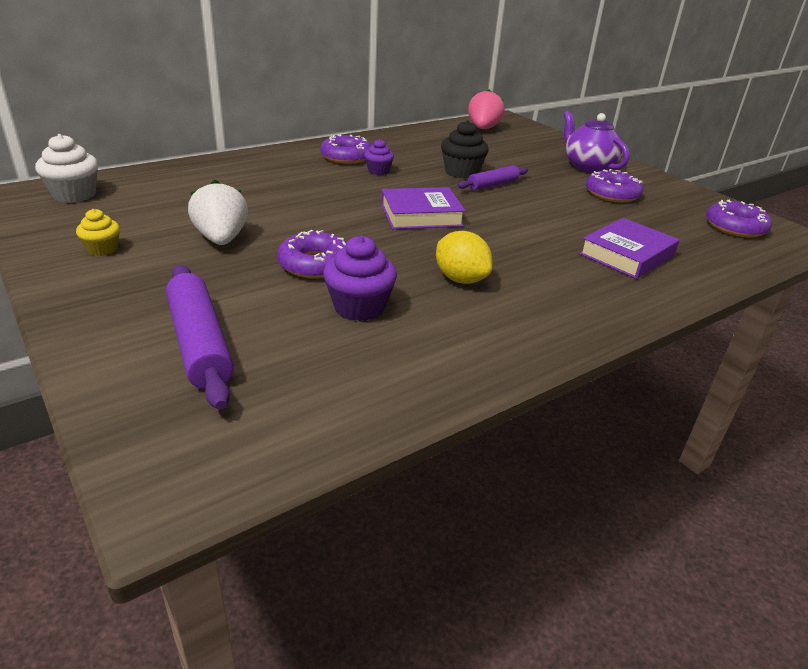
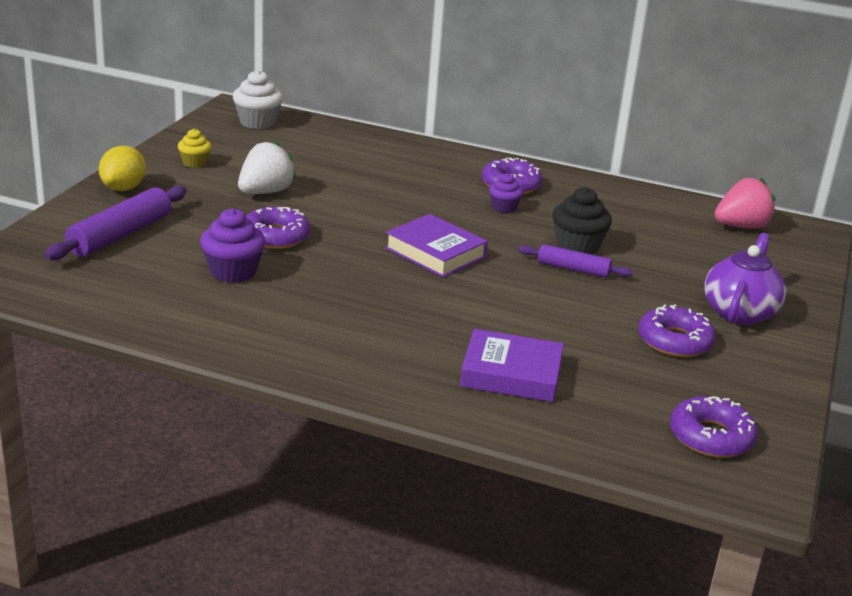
camera: 55 degrees right, 5 degrees down
(460, 279) = (334, 300): yellow lemon -> yellow lemon (123, 188)

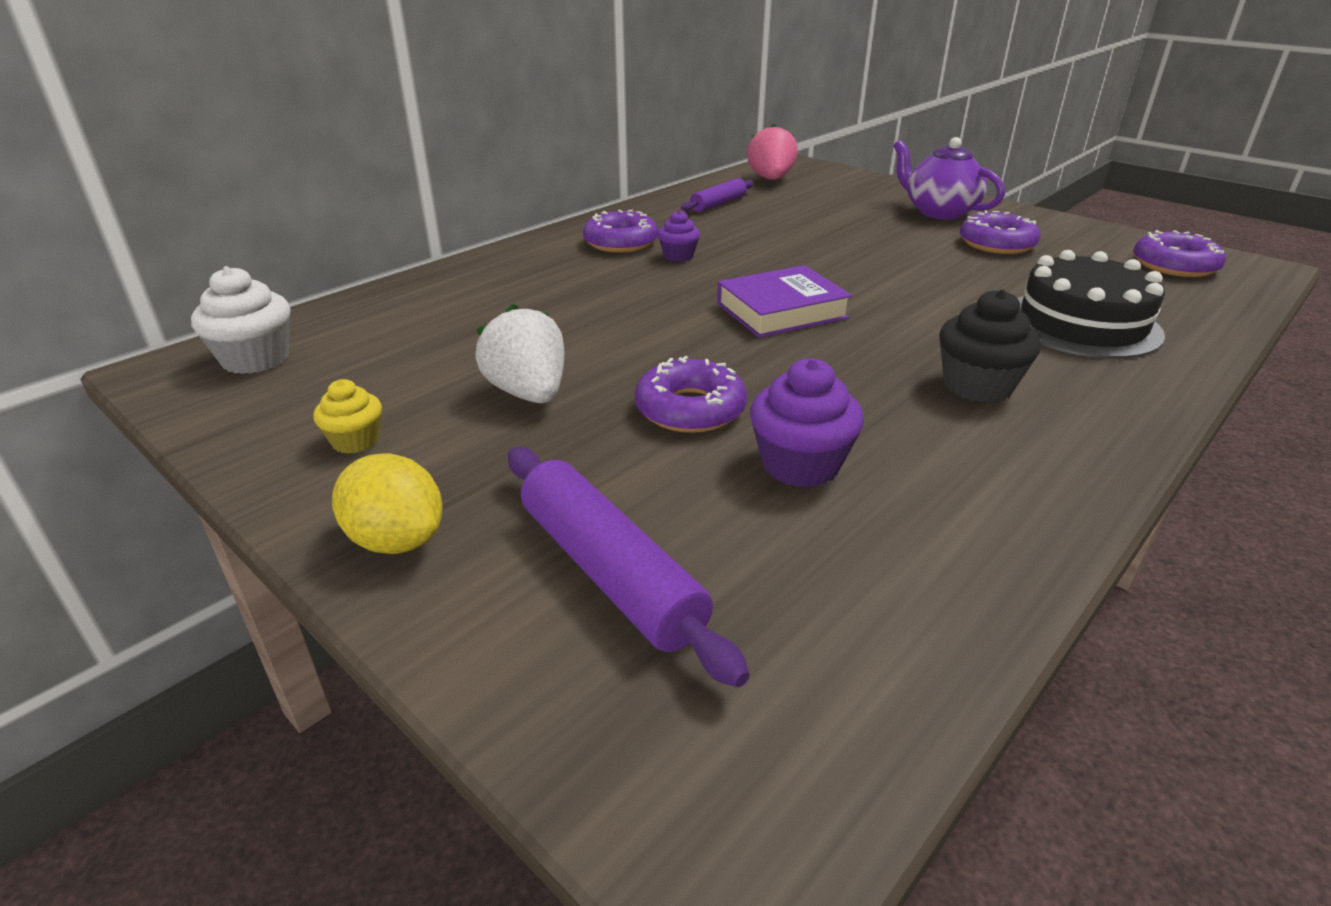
camera: 65 degrees left, 5 degrees up
(511, 374) = (1082, 324): purple book -> black cake
(573, 269) = (841, 253): purple rolling pin -> purple rolling pin (718, 204)
(577, 246) = (789, 242): black cupcake -> black cupcake (977, 386)

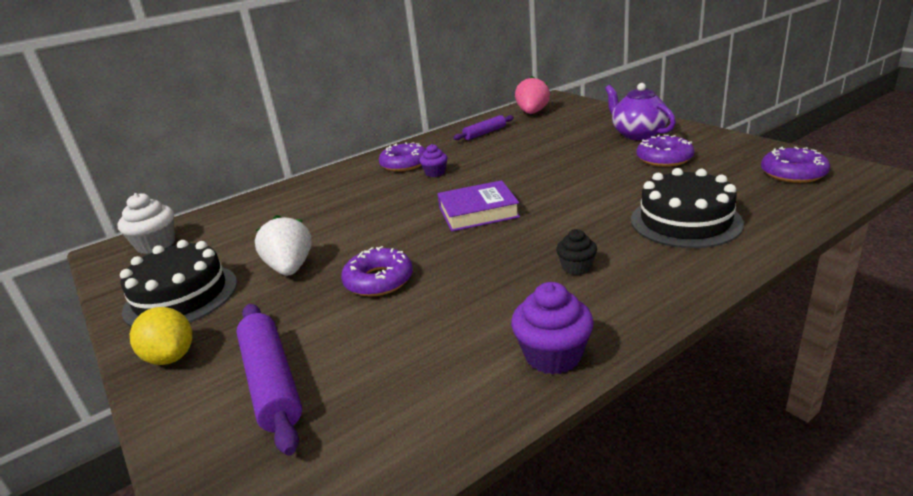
camera: 15 degrees right, 5 degrees down
(355, 441) = (181, 296): yellow cupcake -> black cake
(800, 464) = (423, 319): purple cupcake -> purple cupcake (553, 355)
(977, 386) = (576, 267): black cupcake -> black cupcake, size x0.61

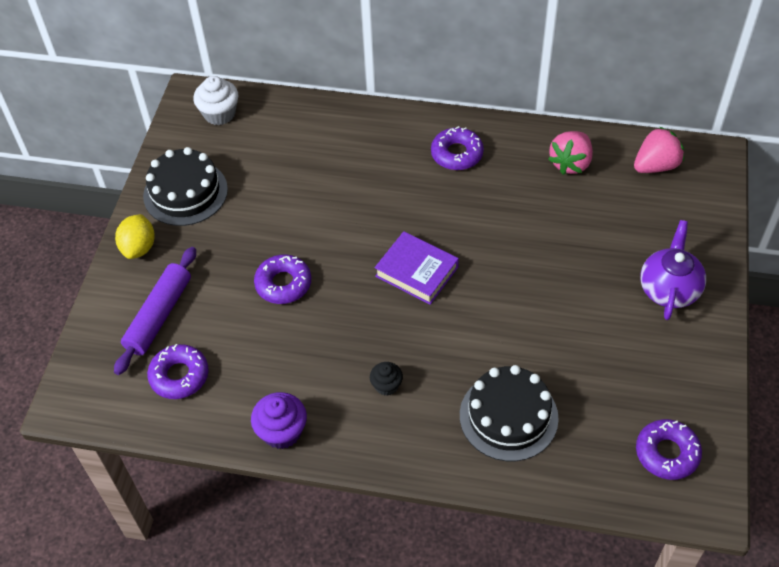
camera: 45 degrees right, 25 degrees up
(290, 268) = (257, 221): white strawberry -> none
(435, 173) = (458, 190): purple cupcake -> none
(484, 133) = (570, 163): purple rolling pin -> pink strawberry
(664, 158) = (624, 341): purple donut -> purple donut (179, 376)

